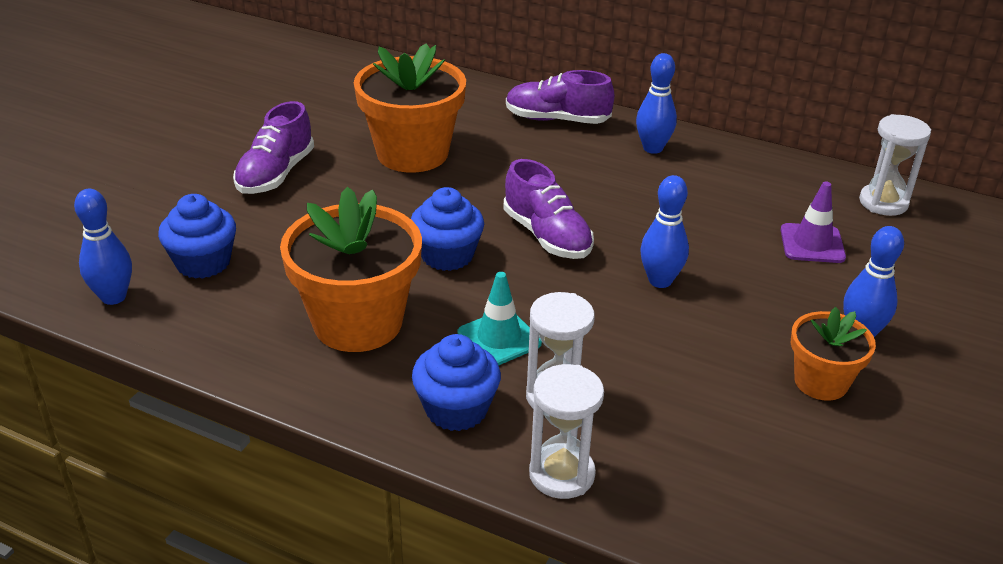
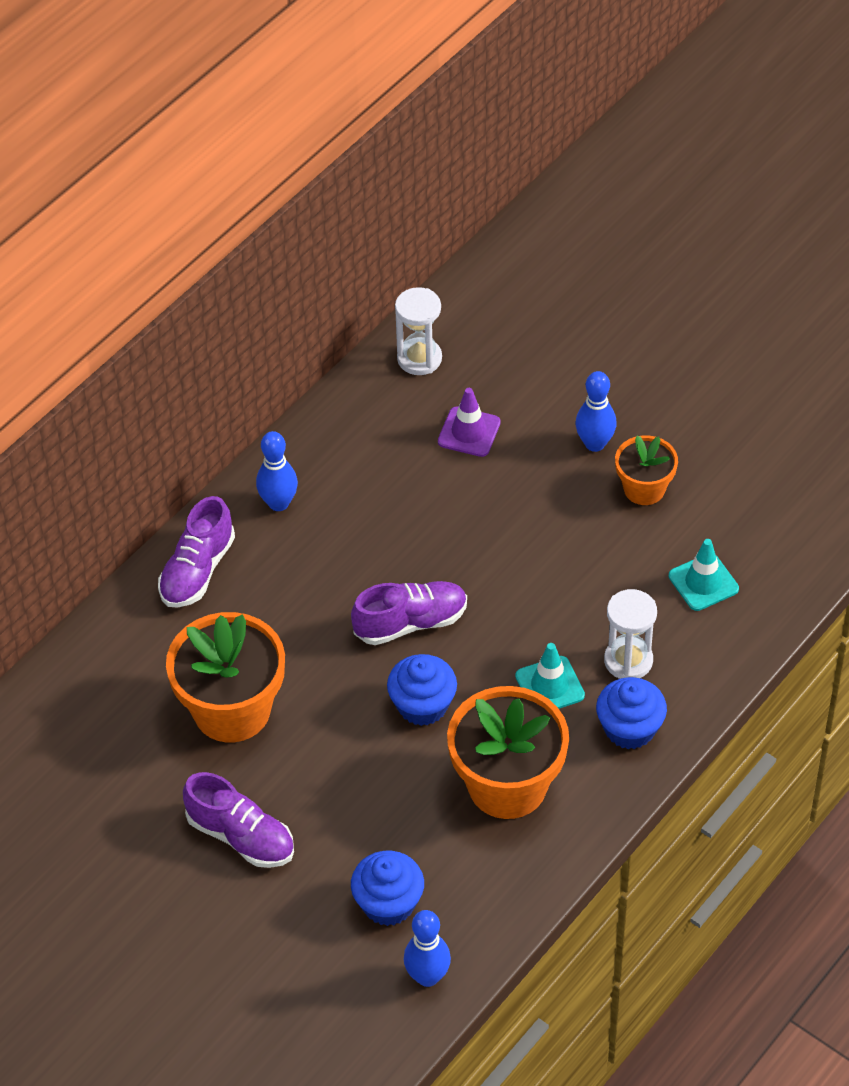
camera: 75 degrees left, 15 degrees up
(561, 474) = (710, 674): white hourglass -> none
(660, 281) = (497, 555): blue bowling pin -> none
(705, 451) = (703, 582): none -> turquoise traffic cone

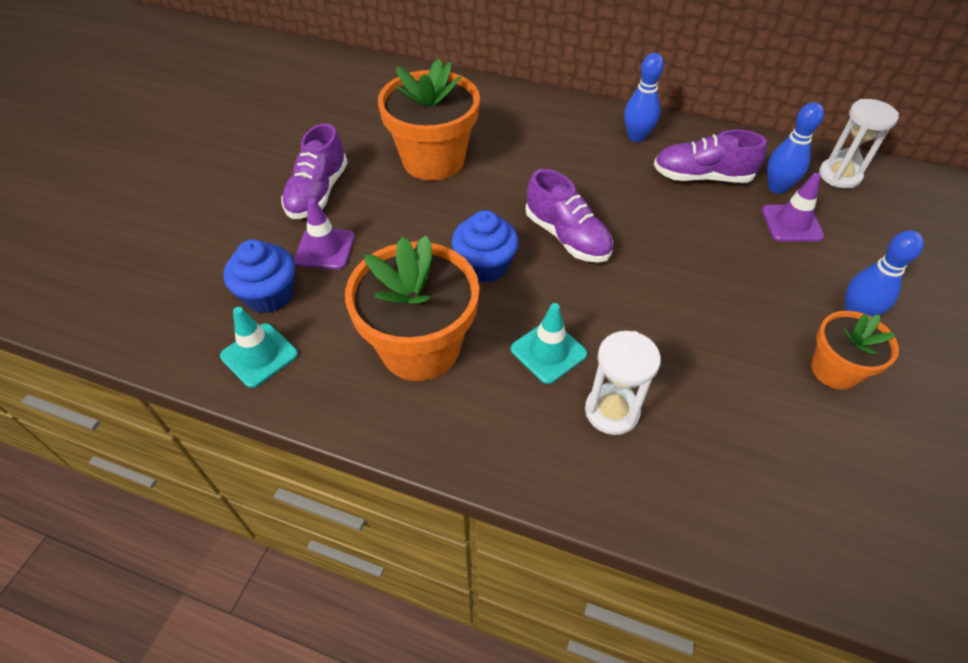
camera: 70 degrees right, 0 degrees up
(197, 570) = (549, 114): purple shoe -> purple shoe (702, 177)
(339, 843) = (325, 249): none -> purple traffic cone
(427, 976) = (193, 341): blue bowling pin -> blue bowling pin (777, 187)
(629, 728) = (526, 435): blue cupcake -> none
(703, 582) = (754, 458): turquoise traffic cone -> turquoise traffic cone (259, 355)

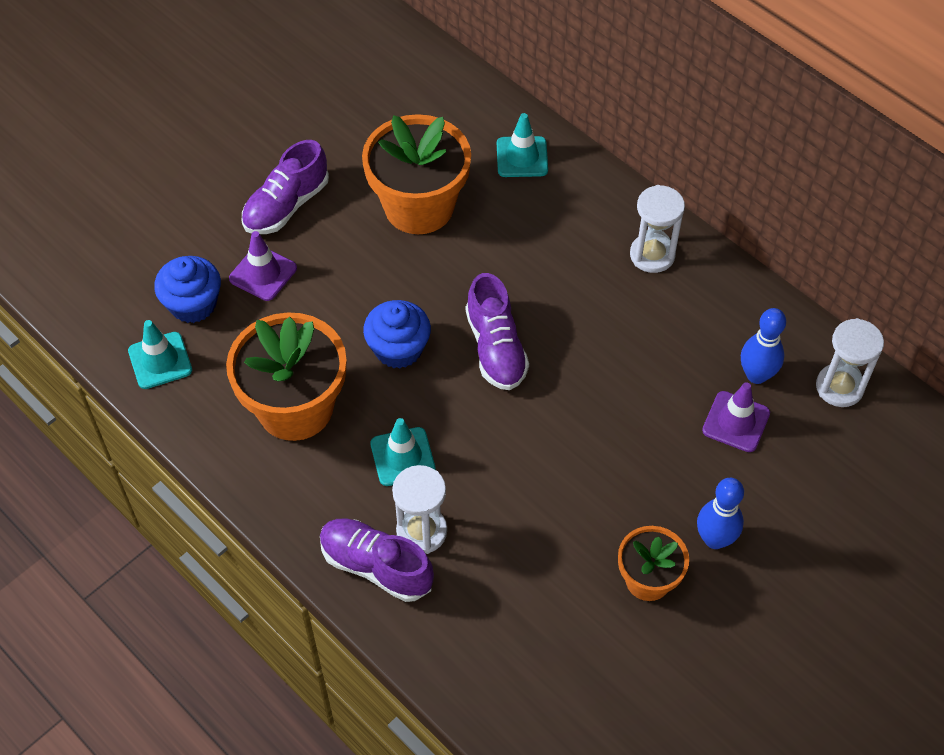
camera: 25 degrees right, 5 degrees up
(492, 106) = (522, 157): none -> turquoise traffic cone
(636, 137) = (652, 255): blue bowling pin -> white hourglass
(702, 177) = (685, 331): purple shoe -> purple shoe (376, 566)

